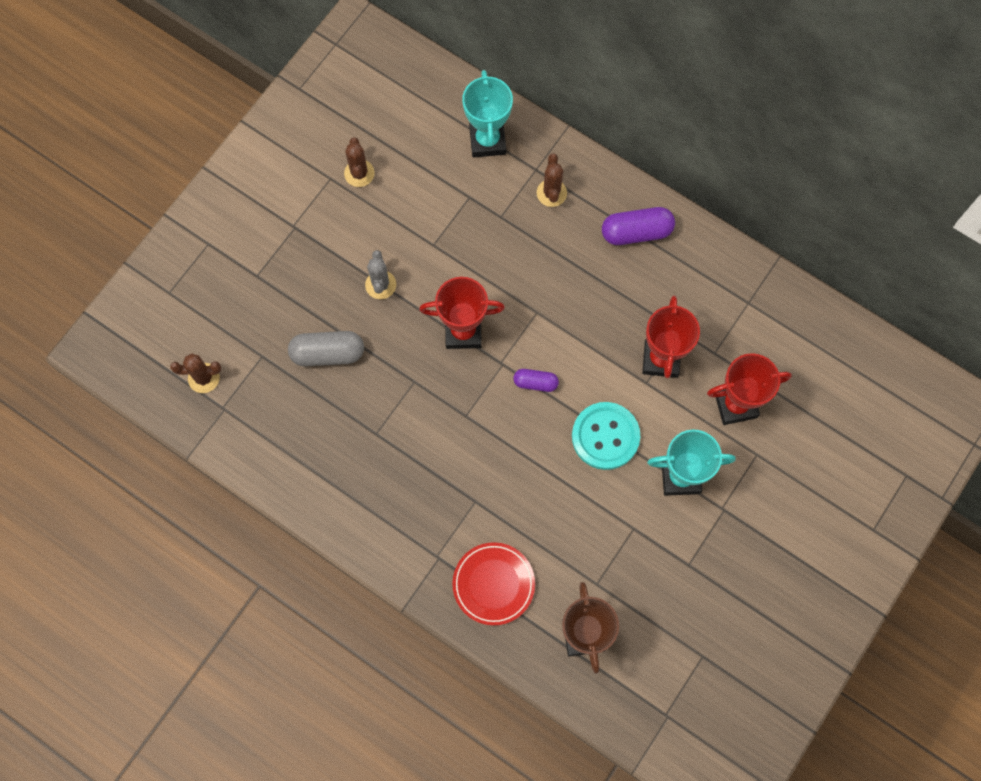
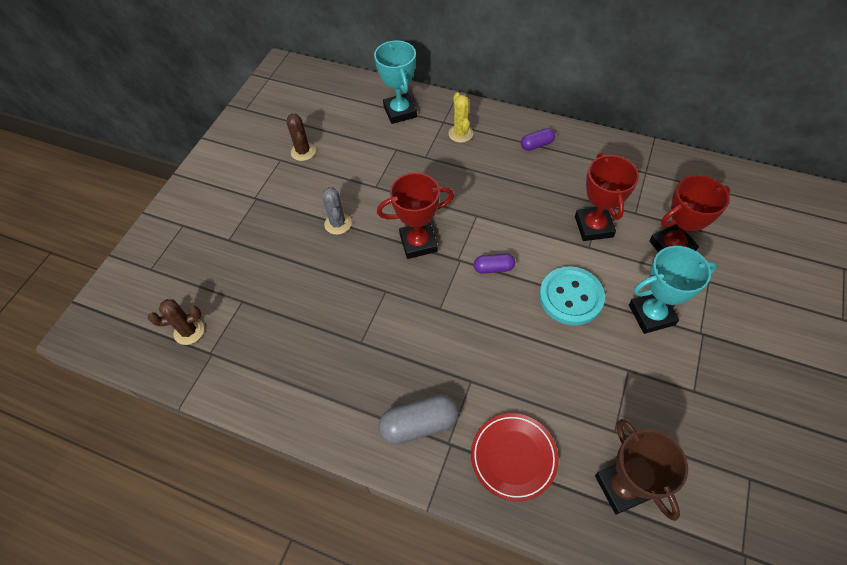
camera: 10 degrees left, 15 degrees down
(328, 353) = (302, 286): grey capsule -> grey capsule (419, 424)
(551, 193) = (460, 134): brown cactus -> yellow cactus
(636, 232) = (536, 145): purple capsule -> purple capsule, size x0.60

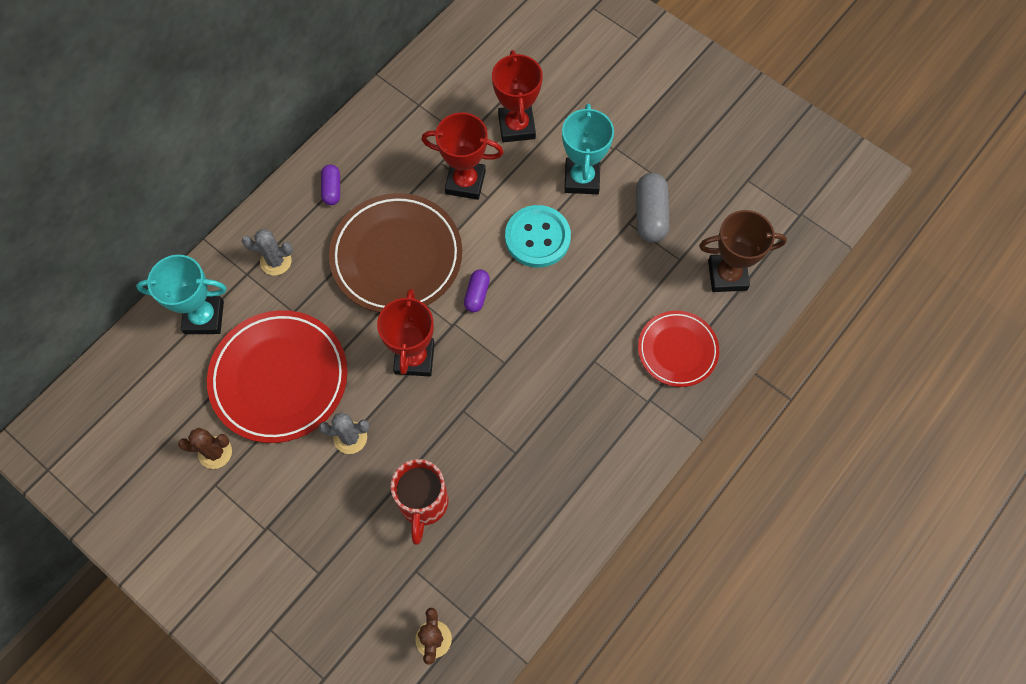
camera: 75 degrees left, 10 degrees up
(297, 289) = (423, 504): none -> red mug
(370, 167) = (279, 378): none -> red plate
(419, 424) = (622, 421): grey capsule -> grey capsule (650, 215)
(460, 134) = (276, 261): yellow cactus -> grey cactus
(500, 203) = (396, 256): none -> brown plate

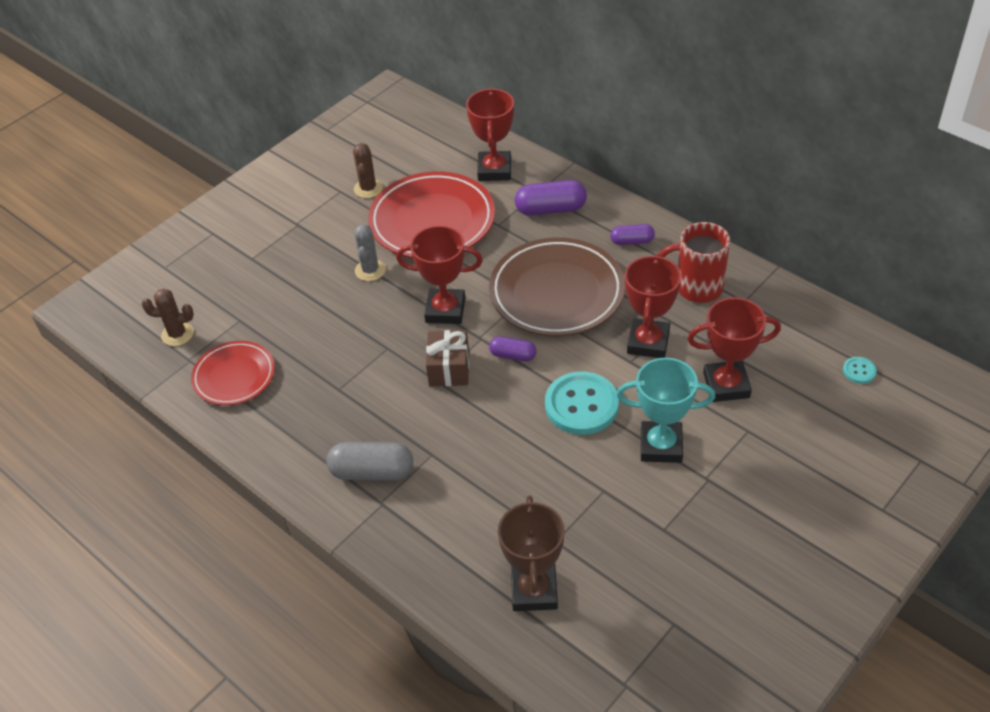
camera: 95 degrees right, 20 degrees down
(204, 317) = (494, 170): turquoise trophy -> red trophy
(276, 261) = (550, 209): grey cactus -> purple capsule
(423, 504) = (299, 323): red mug -> red mug (696, 288)
(492, 351) = (449, 369): none -> brown gift
(503, 33) = (859, 371): none -> turquoise button
(650, 215) = (615, 513): grey capsule -> grey capsule (372, 472)
(677, 350) = (438, 533): red plate -> red plate (234, 376)

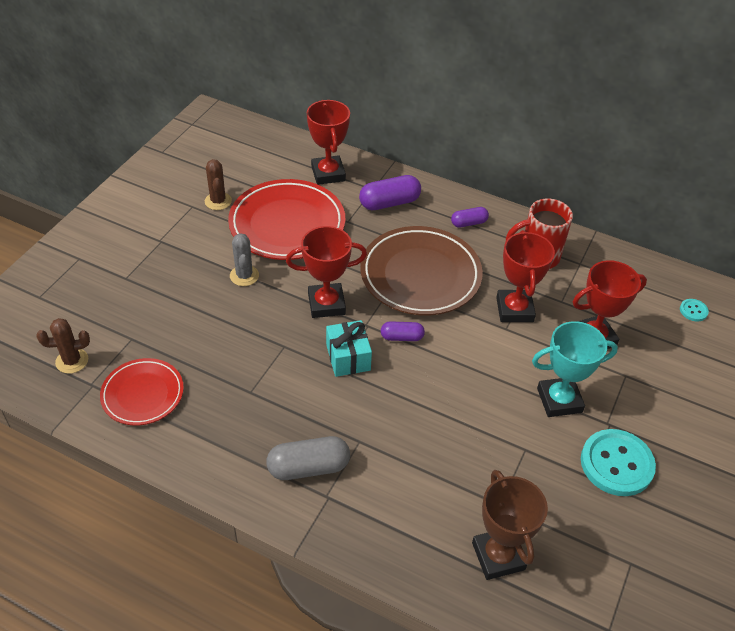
camera: 20 degrees left, 0 degrees up
(449, 369) = (348, 357): brown gift -> turquoise gift
(581, 405) = (478, 374): turquoise button -> turquoise button (616, 464)

